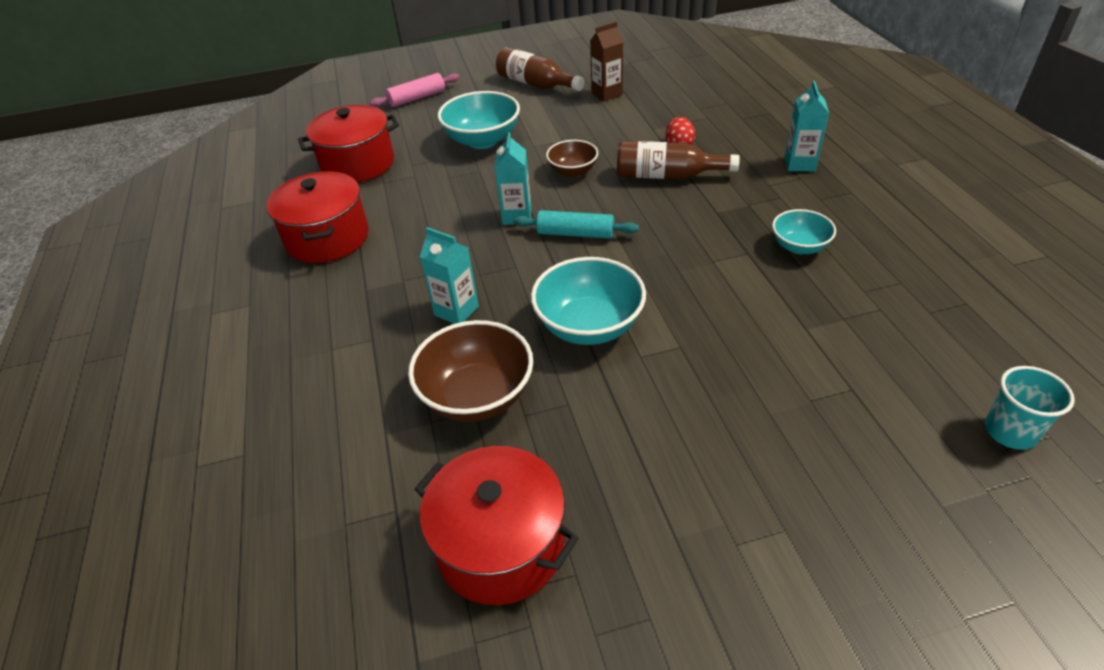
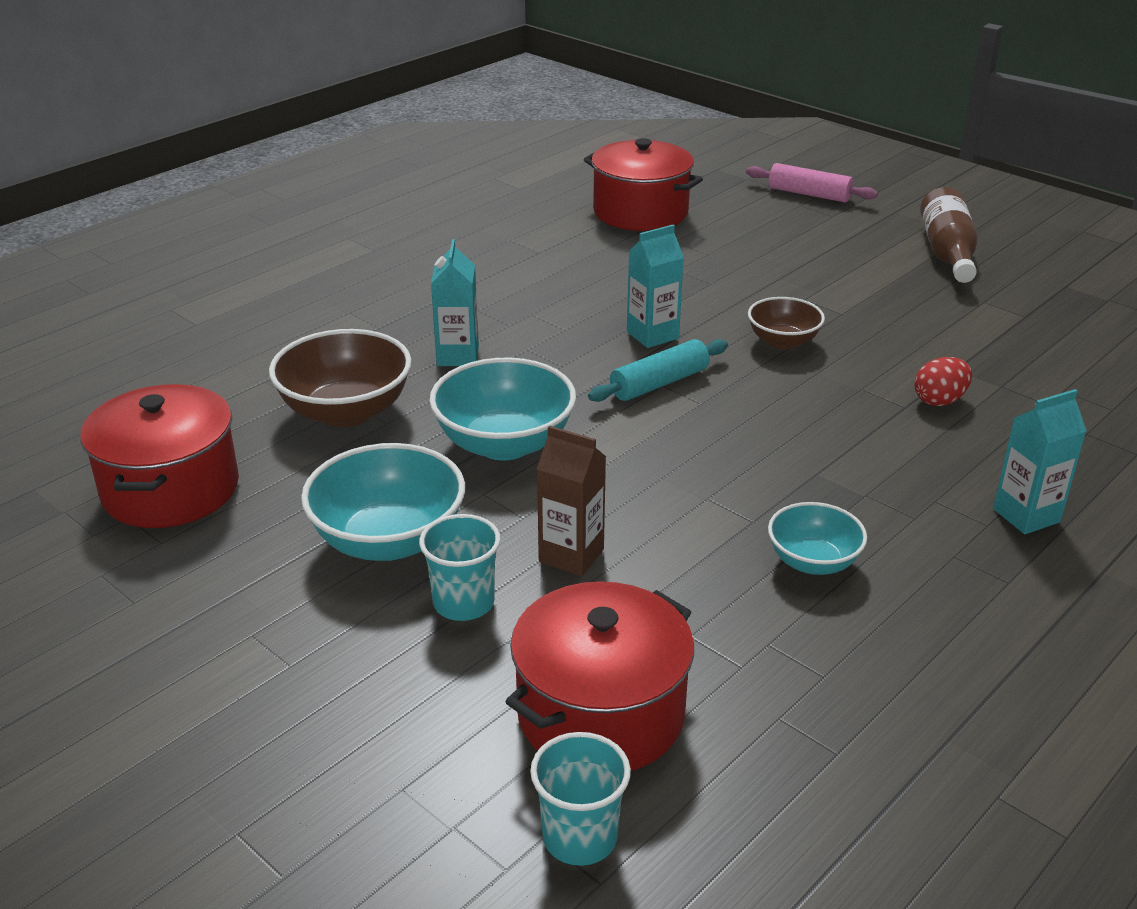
camera: 55 degrees right, 10 degrees down
(327, 238) = (502, 246): red pot -> red pot (600, 714)
(482, 140) = (775, 263): turquoise bowl -> turquoise bowl (388, 540)
(575, 234) = (659, 383): turquoise rolling pin -> turquoise rolling pin turned 75 degrees clockwise
(607, 94) = (996, 308): brown carton -> brown carton (571, 555)
(667, 176) = (856, 411): brown bottle -> none
(760, 408) = (463, 603): none -> turquoise cup

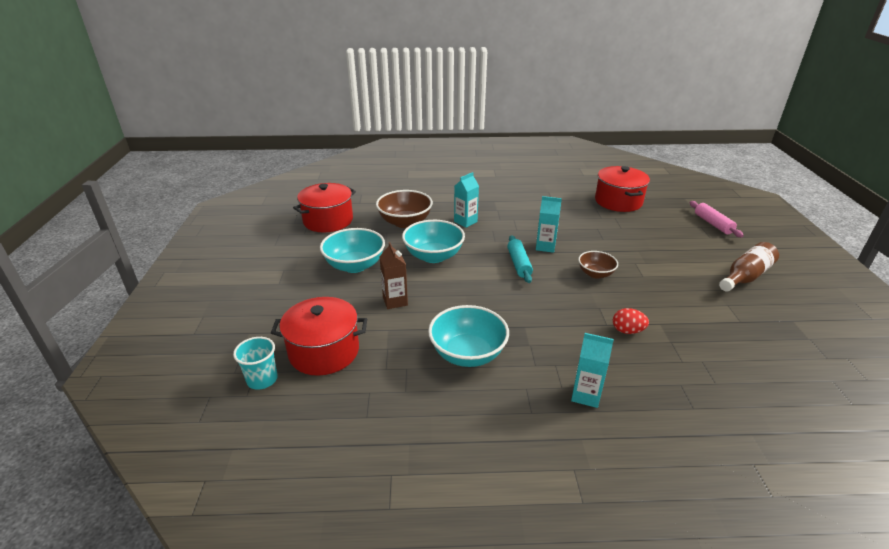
camera: 45 degrees right, 0 degrees up
(463, 603) = (344, 295): turquoise cup -> none
(659, 383) = (519, 264): turquoise rolling pin -> turquoise rolling pin turned 75 degrees clockwise
(813, 562) = (467, 354): turquoise bowl -> turquoise bowl, size x1.68

